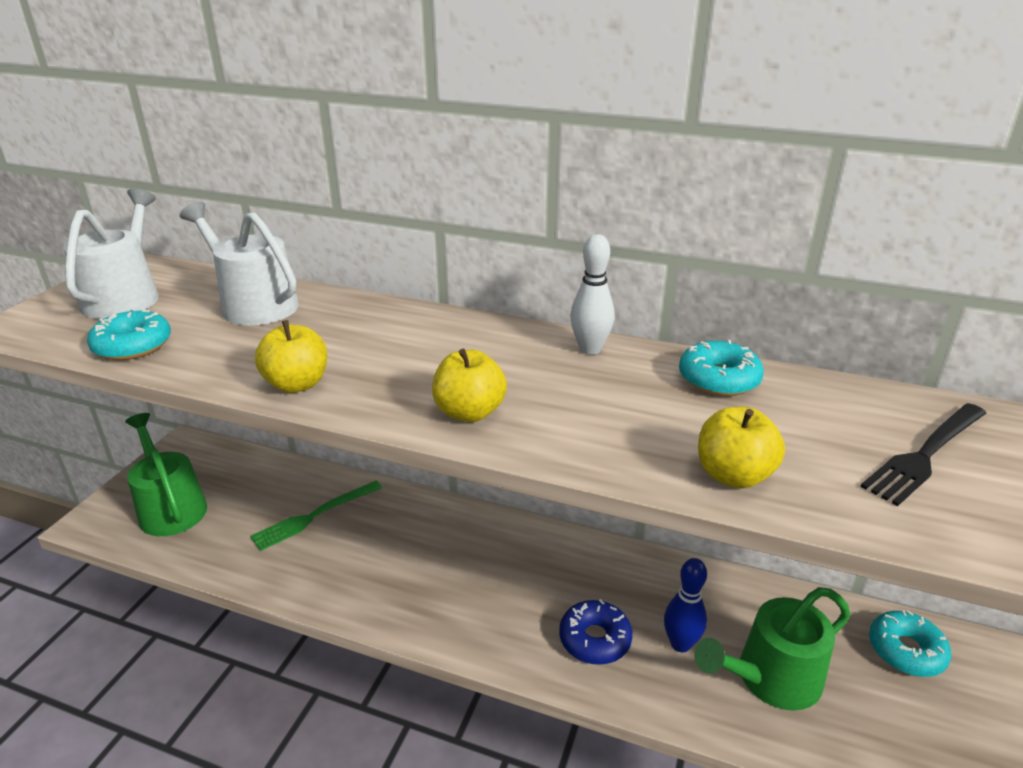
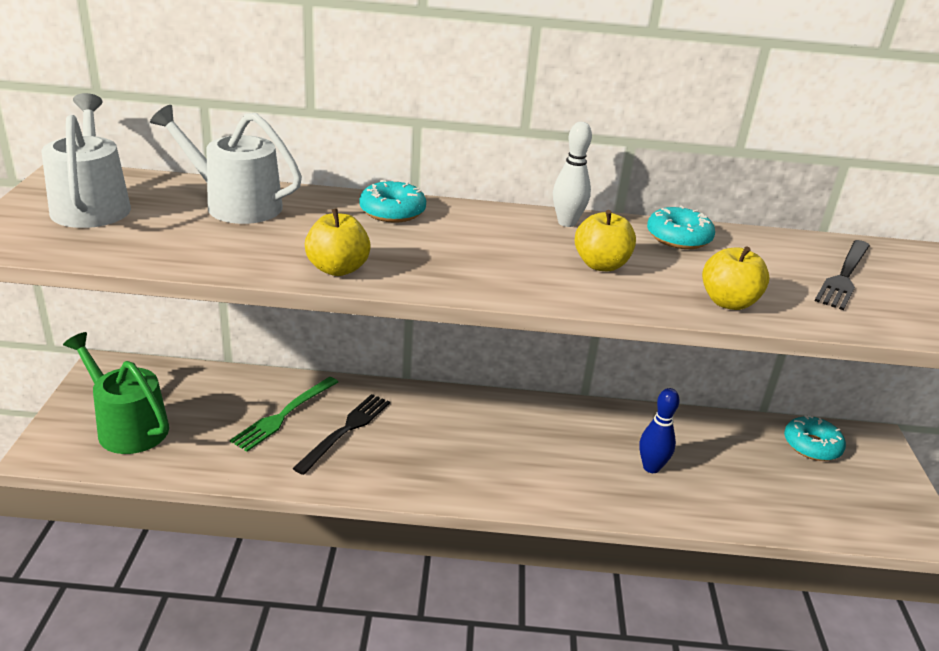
camera: 20 degrees left, 0 degrees up
(133, 346) = (145, 249): turquoise donut -> turquoise donut (392, 211)
(364, 543) = (346, 430): none -> black fork
(469, 412) = (504, 278): yellow apple -> yellow apple (601, 265)
(595, 639) = (583, 475): blue donut -> none
(771, 678) = (726, 480): green watering can -> none

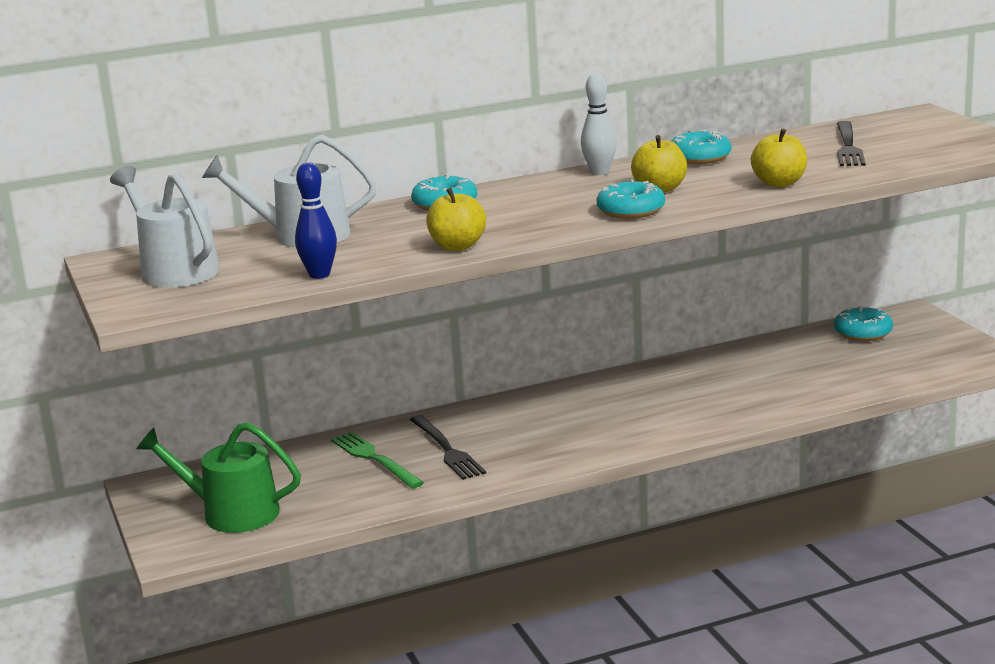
camera: 20 degrees left, 10 degrees down
(284, 415) = (374, 459): green fork -> green fork turned 135 degrees clockwise
(346, 430) = (447, 450): black fork -> black fork turned 150 degrees clockwise
(544, 284) = (631, 211): none -> turquoise donut
(651, 467) = (742, 387): blue bowling pin -> blue bowling pin (319, 275)

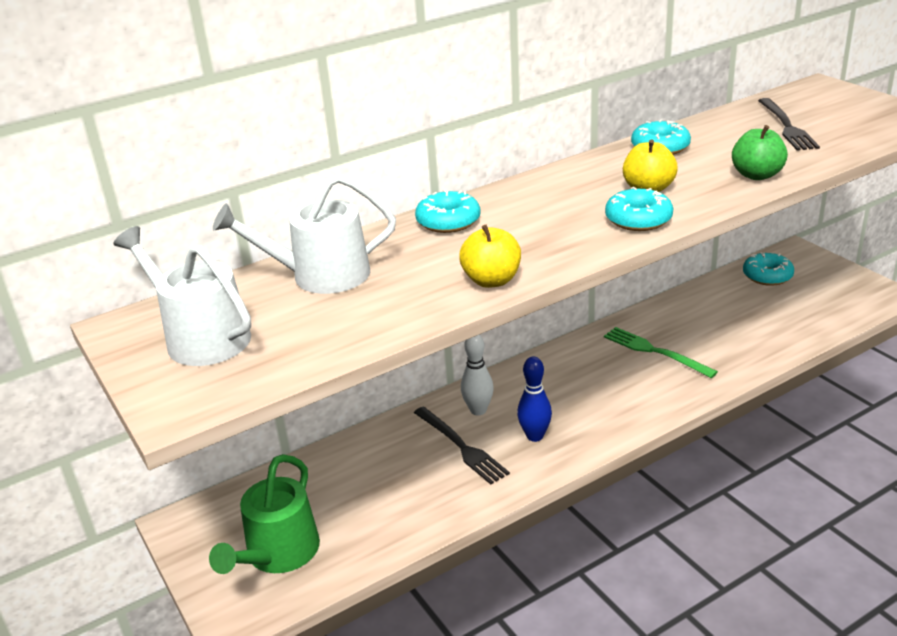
camera: 10 degrees left, 10 degrees up
(232, 513) = (278, 553): green watering can -> green watering can turned 75 degrees counterclockwise
(319, 275) = (364, 334): blue bowling pin -> blue bowling pin (535, 436)
(374, 459) = (396, 465): green fork -> green fork (655, 351)
(599, 172) = (577, 171): white bowling pin -> white bowling pin (478, 410)
(779, 183) = (756, 175): yellow apple -> green apple

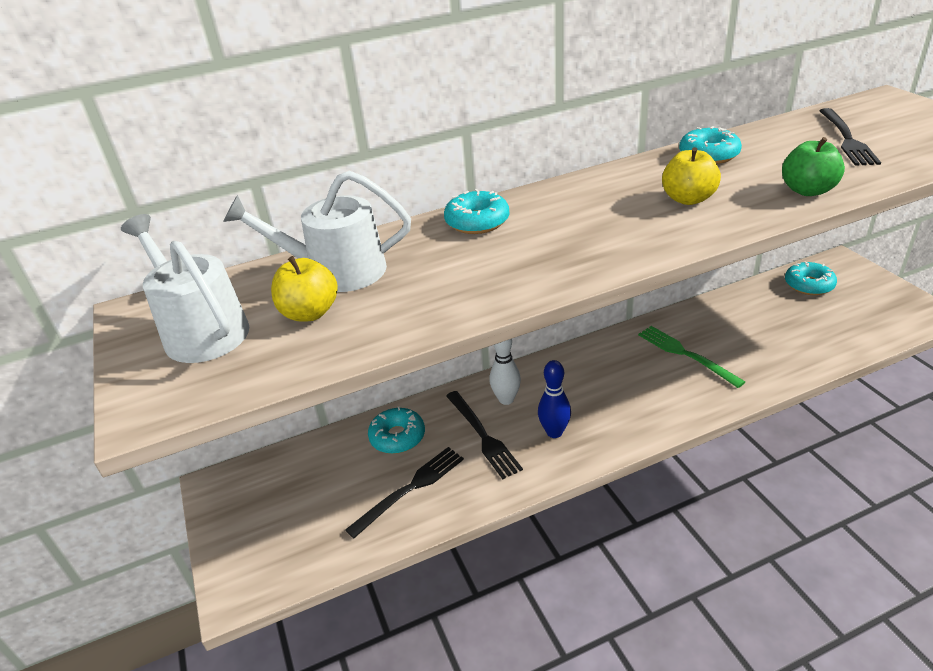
camera: 10 degrees right, 5 degrees up
(278, 553) = (292, 528): green watering can -> none
(396, 503) = (410, 489): none -> black fork
(491, 280) = (502, 291): yellow apple -> yellow apple (310, 313)
(638, 219) = (671, 232): turquoise donut -> turquoise donut (397, 437)

